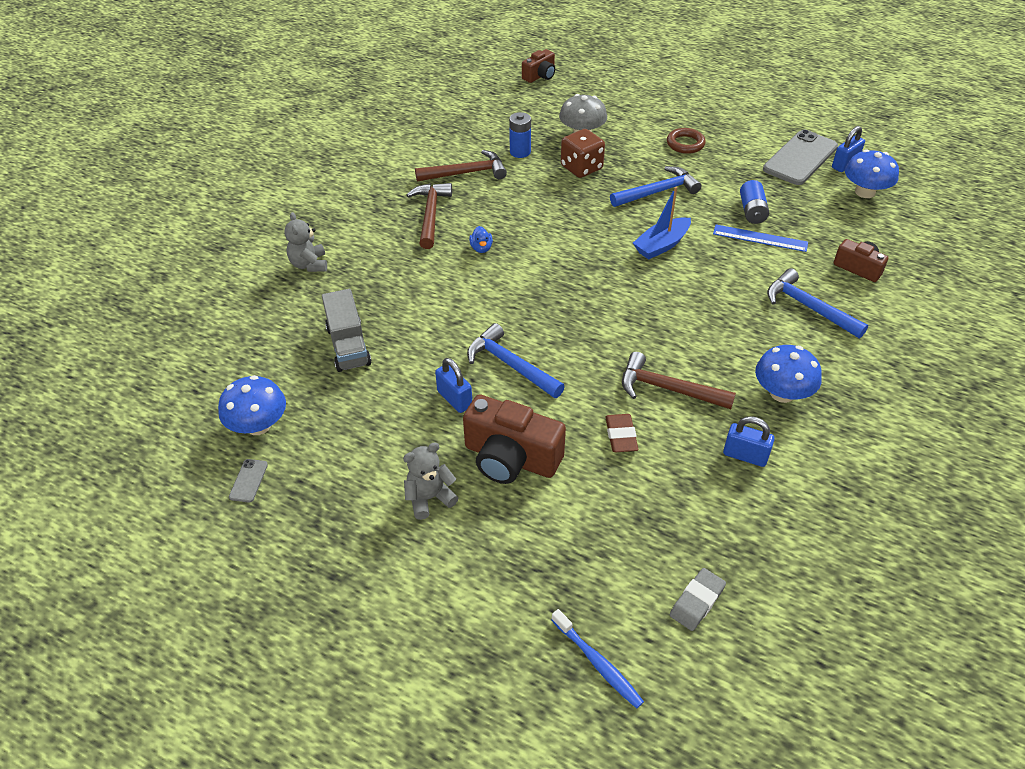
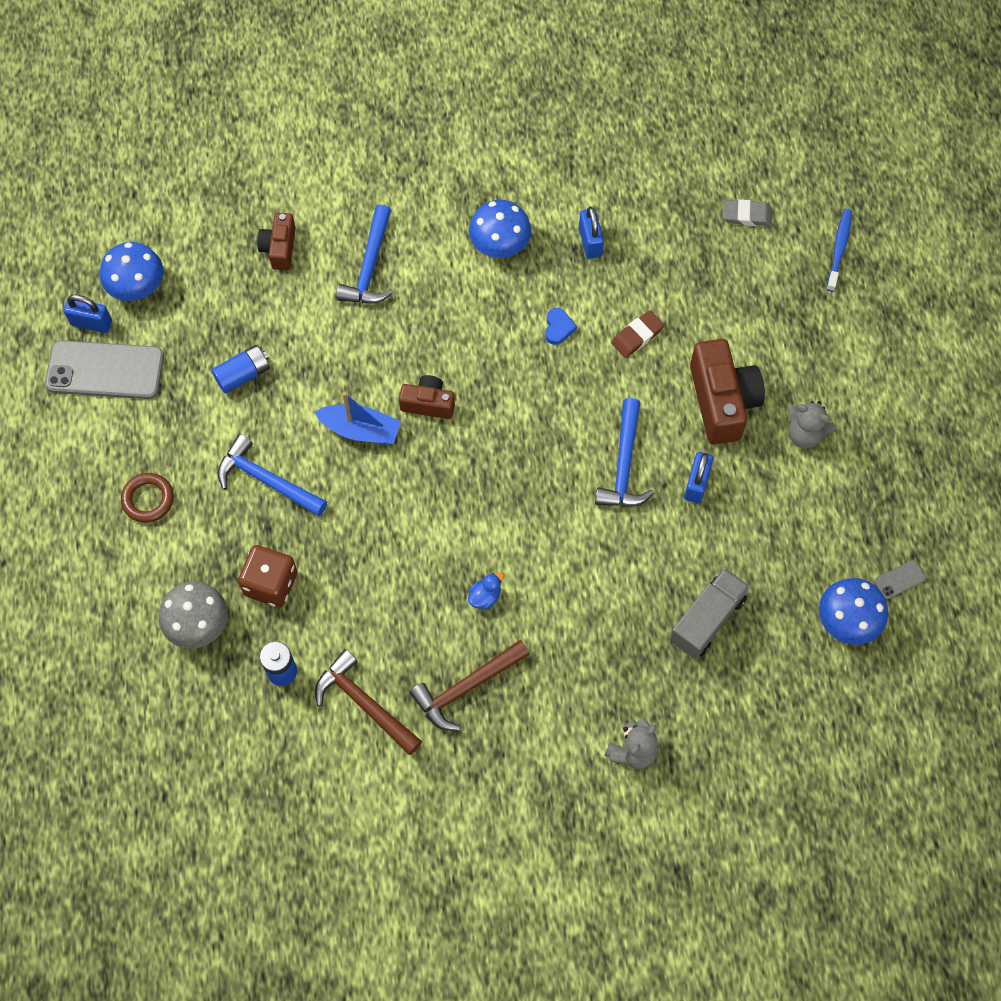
camera: 125 degrees left, 20 degrees up
(540, 76) = (83, 761): brown camera -> brown camera (428, 403)
(668, 389) = (558, 328): brown hammer -> blue heart
(760, 238) = (287, 348): blue ruler -> none

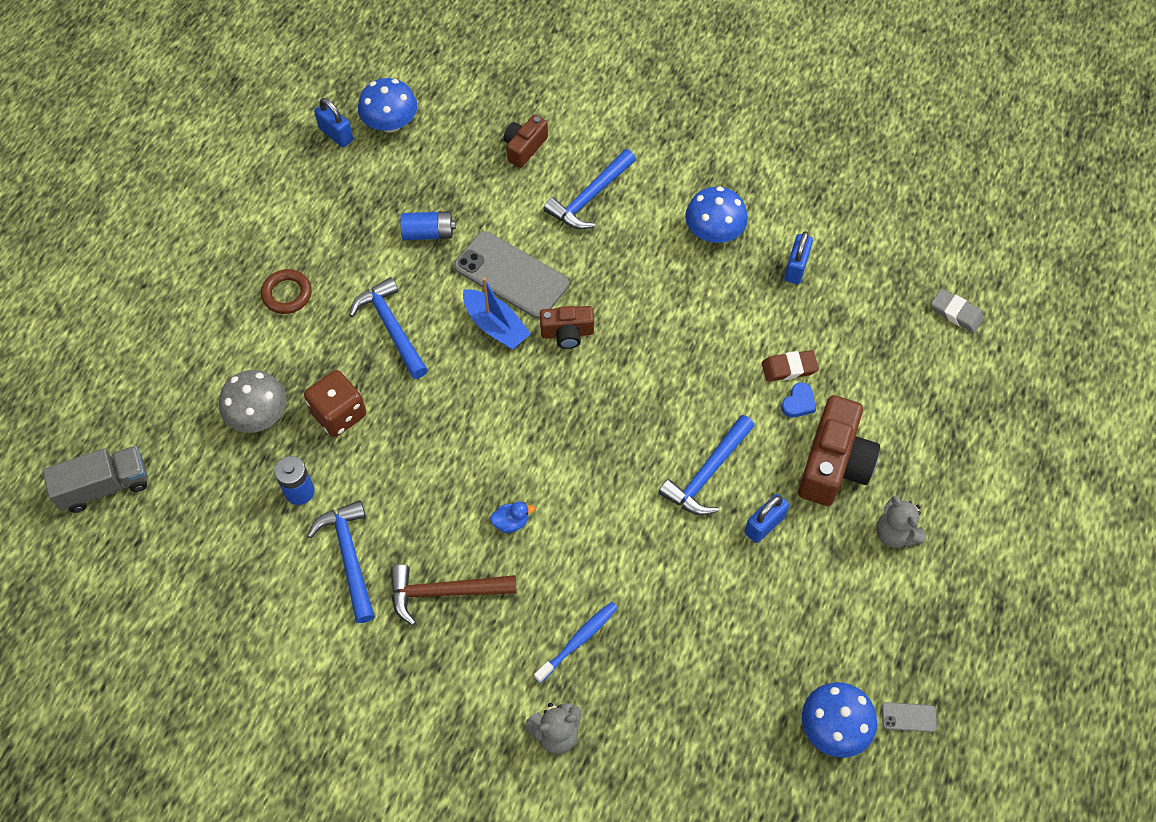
camera: 30 degrees right, 5 degrees down
(105, 370) = (322, 176): grey phone -> grey phone (511, 275)
(364, 704) = (349, 557): brown hammer -> blue hammer
(428, 403) = (567, 333): brown camera -> brown camera turned 135 degrees clockwise
(558, 328) = (722, 326): blue heart -> blue heart (798, 403)
(707, 619) = (699, 652): grey truck -> grey truck (105, 486)
(839, 249) = (1029, 384): blue toothbrush -> blue toothbrush (578, 640)

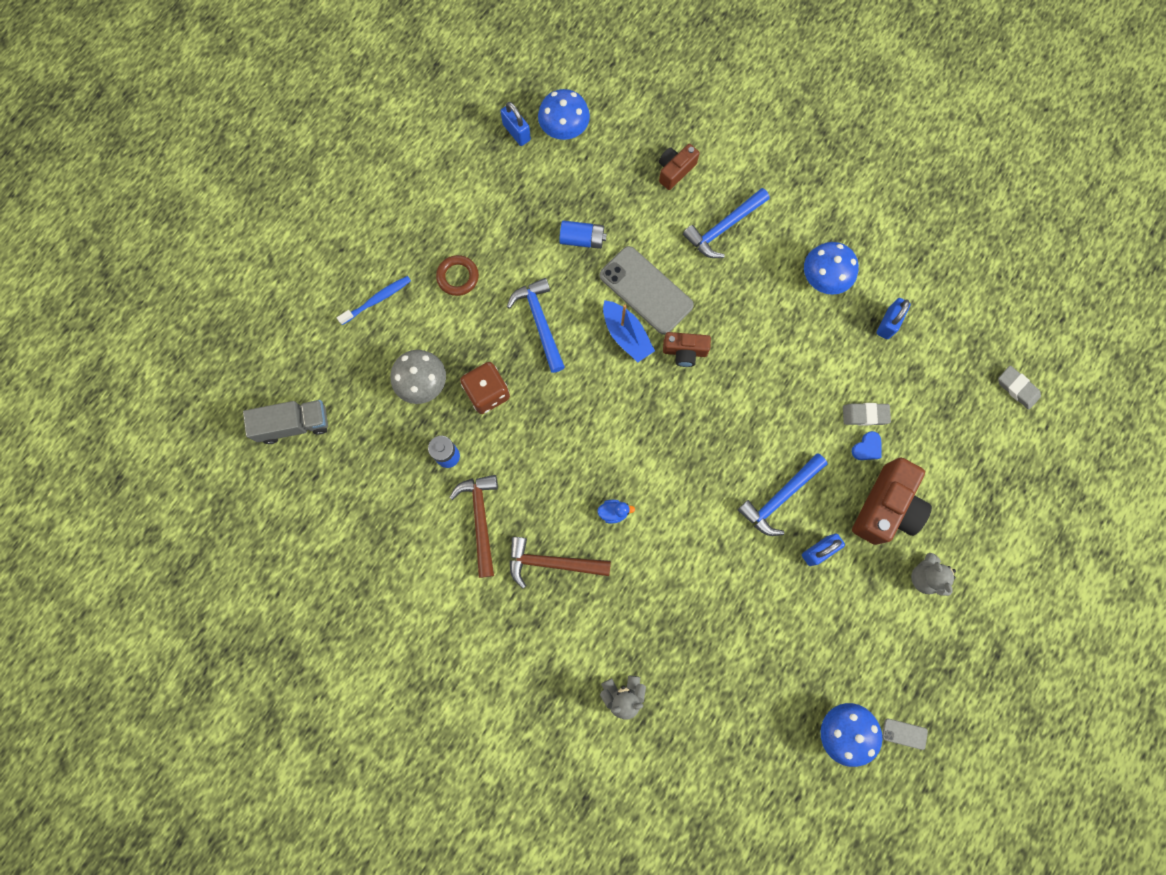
camera: 10 degrees right, 15 degrees up
(349, 557) = (480, 519): blue hammer -> brown hammer
(578, 640) = (652, 622): blue toothbrush -> blue toothbrush (377, 300)
(789, 368) = (865, 415): brown eraser -> grey eraser

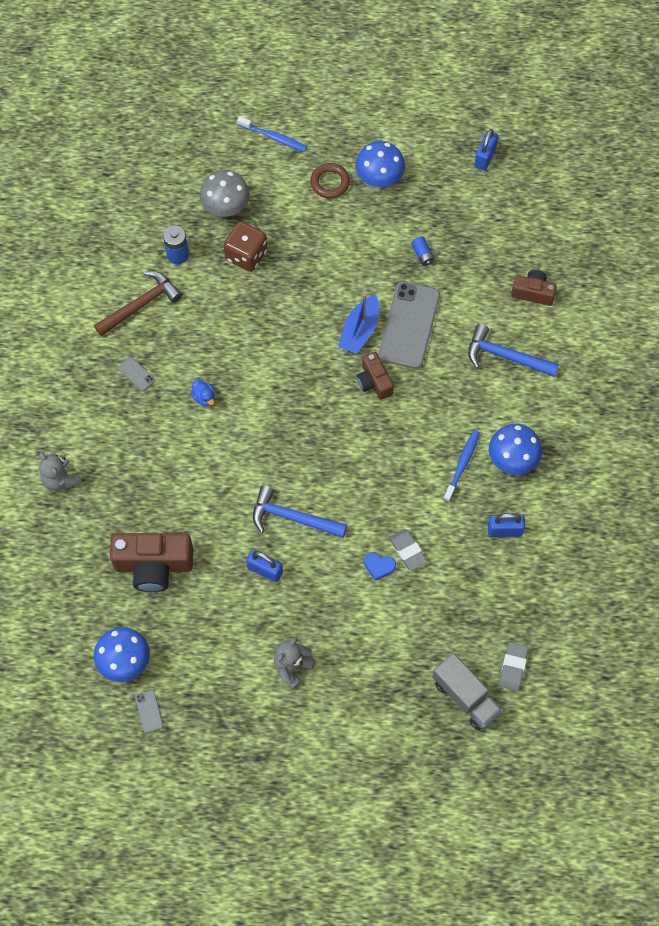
camera: 60 degrees right, 10 degrees down
(294, 424) = (138, 137): grey truck -> grey truck (465, 697)
(540, 322) = (330, 261): blue hammer -> none
(552, 563) = (136, 374): brown hammer -> grey phone
(564, 128) = (513, 190): blue mushroom -> blue mushroom (379, 177)
(582, 239) = (422, 255): blue battery -> blue battery, size x0.66
(807, 323) = (462, 464): none -> blue toothbrush
(886, 507) = (335, 606): brown camera -> brown camera (153, 565)

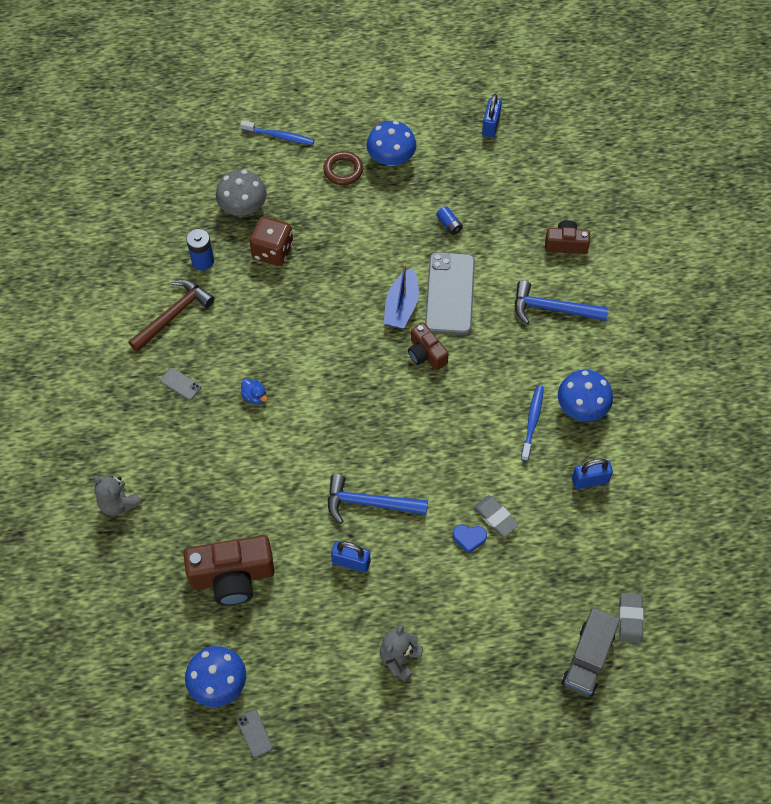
camera: 10 degrees left, 5 degrees down
(465, 697) = (588, 659): grey truck -> grey truck turned 75 degrees clockwise

